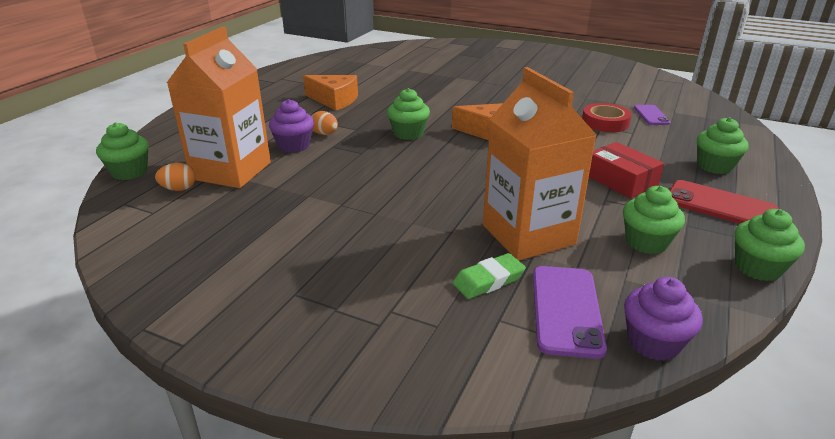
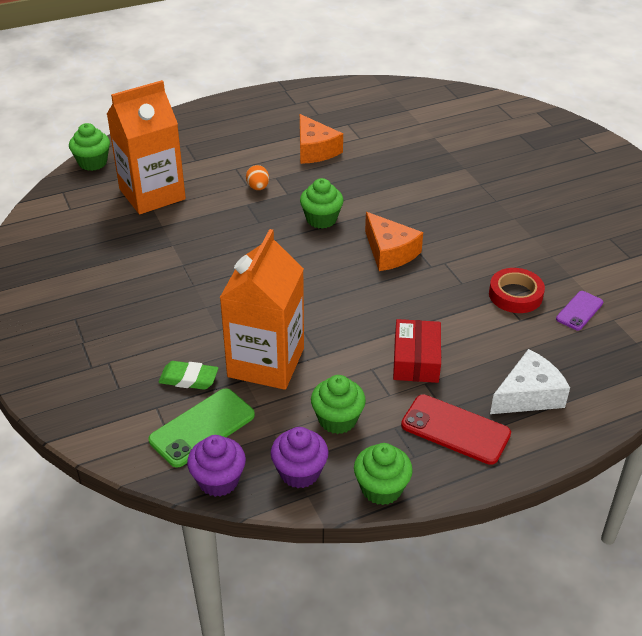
camera: 40 degrees right, 10 degrees up
(179, 189) = (104, 195): orange egg -> none
(294, 146) = (221, 190): purple cupcake -> purple cupcake (299, 472)
(566, 310) = (202, 428): purple phone -> green phone
(715, 166) = (528, 395): green cupcake -> white cheese
(720, 205) = (455, 429): red phone -> red phone turned 45 degrees counterclockwise

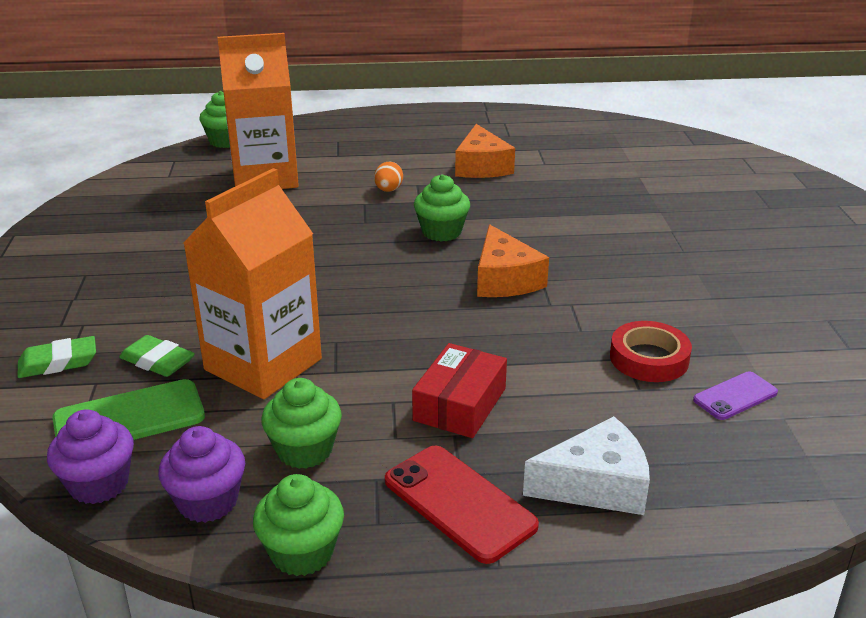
camera: 20 degrees right, 10 degrees down
(115, 398) = (58, 362): none -> green eraser

